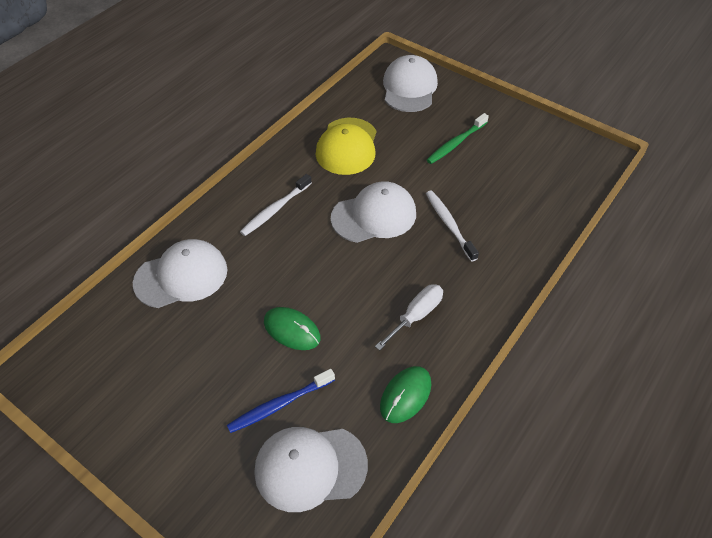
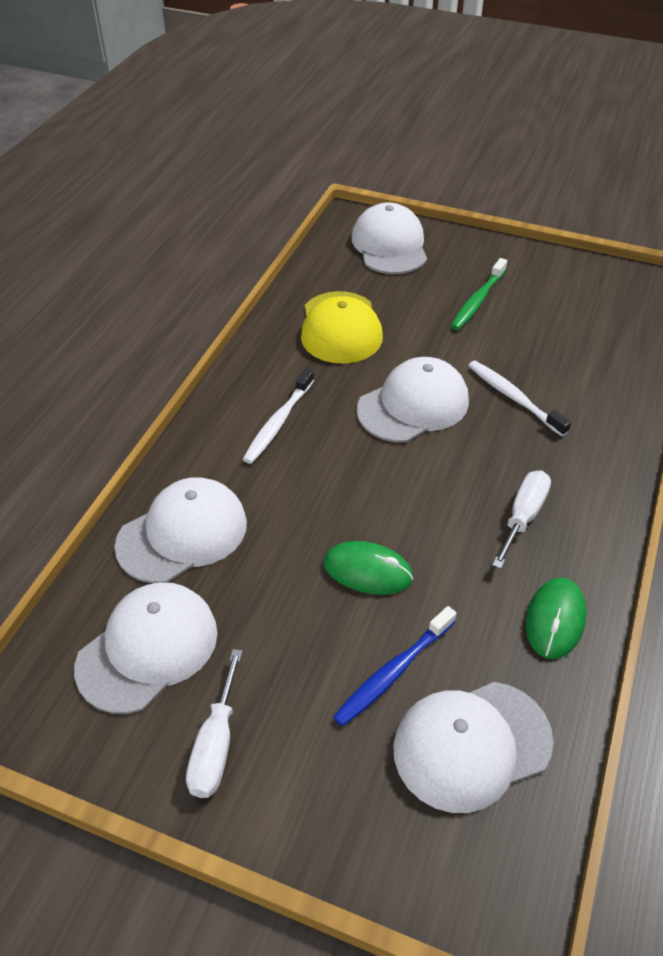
camera: 15 degrees left, 5 degrees down
(130, 350) = (148, 649): none -> white cap
(147, 424) = (216, 745): none -> white screwdriver

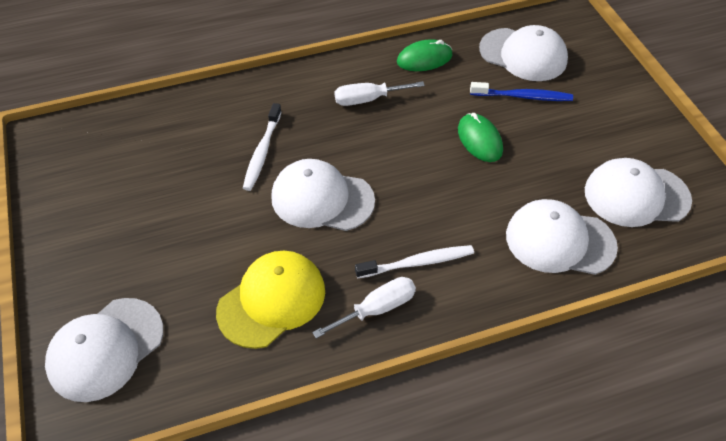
camera: 130 degrees left, 5 degrees up
(216, 745) = (636, 133): white screwdriver -> white screwdriver (377, 309)
(477, 300) = (153, 231): green toothbrush -> none

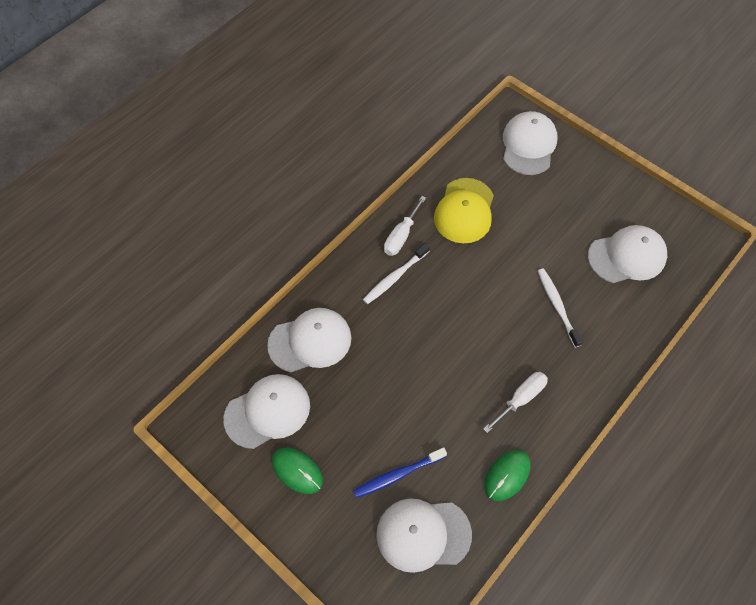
camera: 150 degrees right, 10 degrees up
(322, 199) = (487, 291): white cap -> white cap (627, 256)
(479, 140) = (409, 404): green mouse -> green mouse (297, 471)

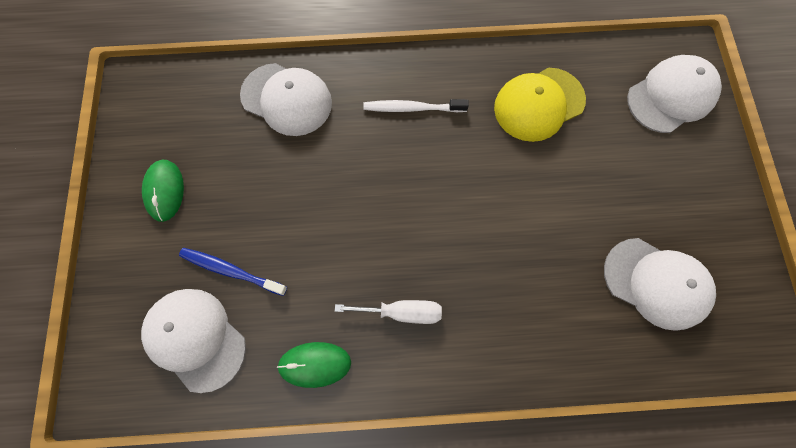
camera: 45 degrees right, 10 degrees up
(267, 411) = (195, 125): white cap -> none
(401, 236) = (456, 78): white screwdriver -> none
(557, 306) = (530, 264): white toothbrush -> none

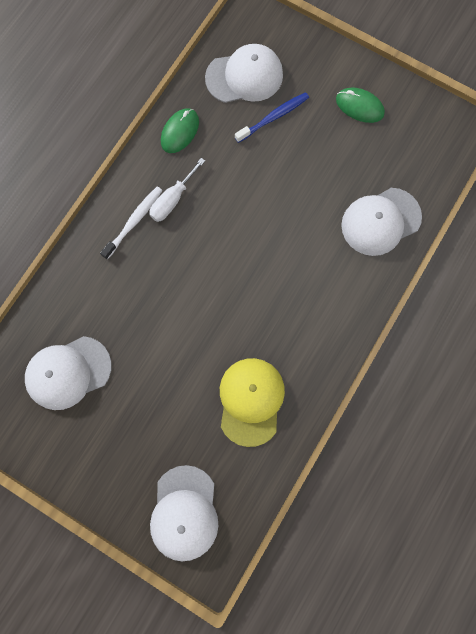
camera: 125 degrees right, 5 degrees up
(412, 108) = (312, 304): white toothbrush -> white toothbrush (134, 221)

